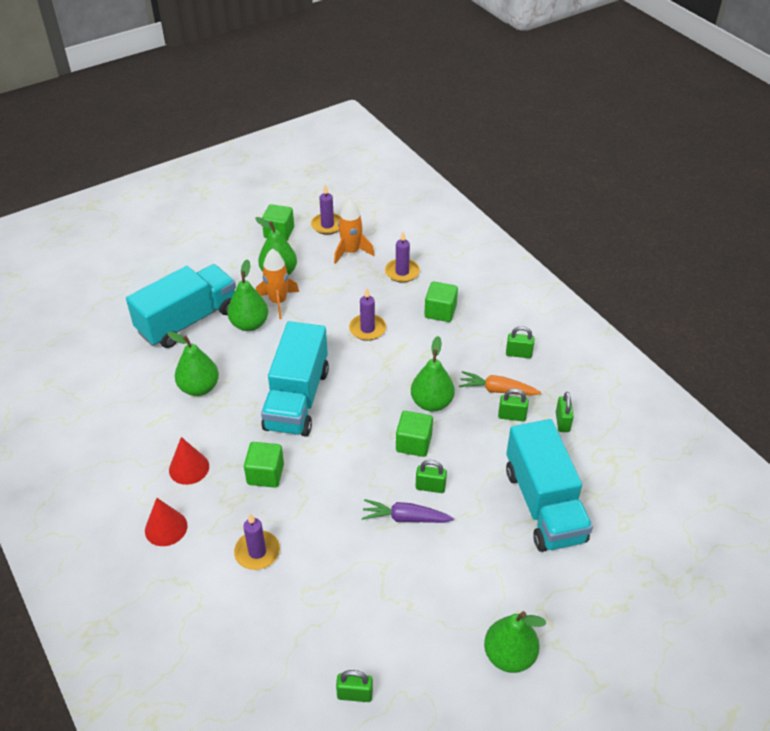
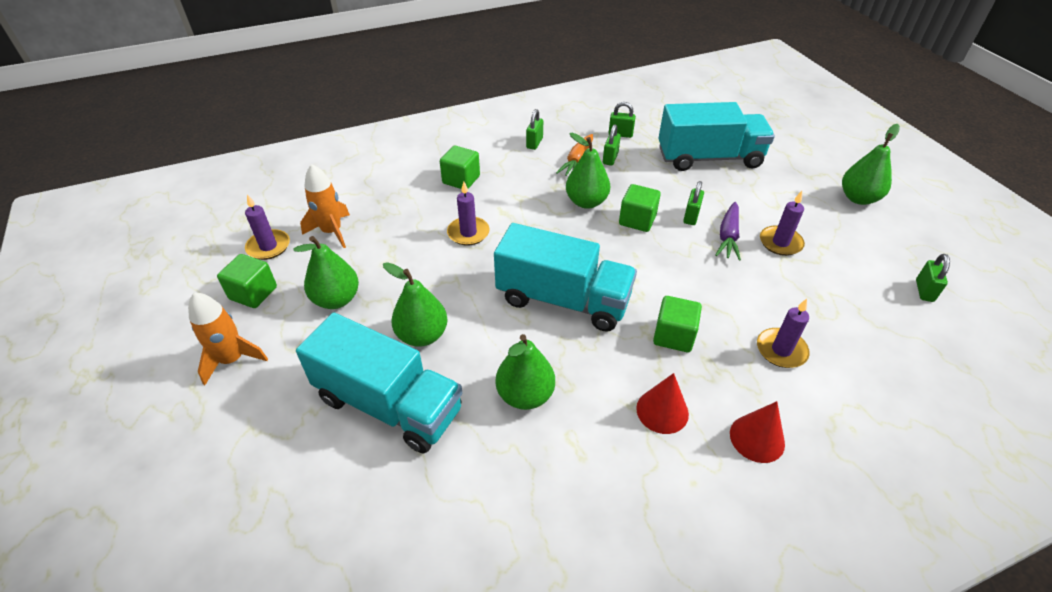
camera: 80 degrees left, 0 degrees up
(188, 321) = (389, 404): turquoise truck -> turquoise truck turned 150 degrees clockwise
(278, 302) = (391, 304): orange rocket -> orange rocket (232, 359)
(402, 272) = (388, 197): purple candle -> purple candle (780, 243)

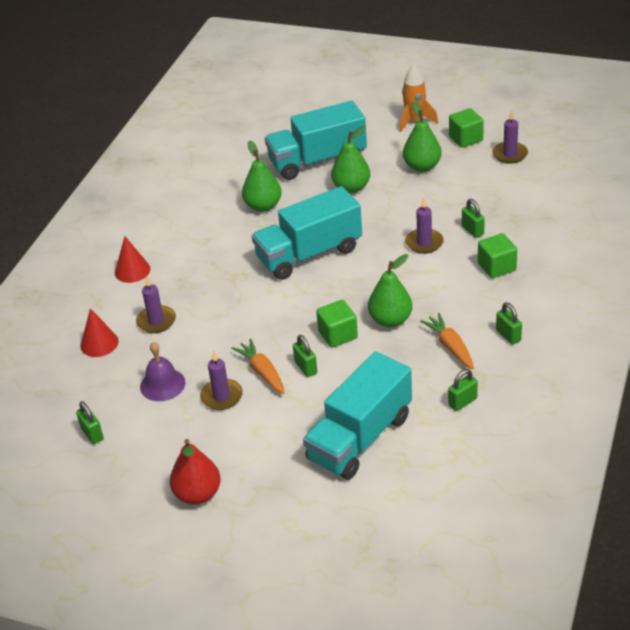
camera: 135 degrees right, 5 degrees down
(332, 231) = (497, 184): orange rocket -> none
(610, 158) = (432, 370): green padlock -> green padlock (472, 230)
(662, 411) = (190, 248): red cone -> red cone (99, 343)
(673, 336) = (224, 283): green cube -> none
(728, 237) = (262, 372): purple carrot -> orange carrot
(825, 286) = (162, 384): none -> purple bell
(858, 198) = (198, 494): green pear -> red pear

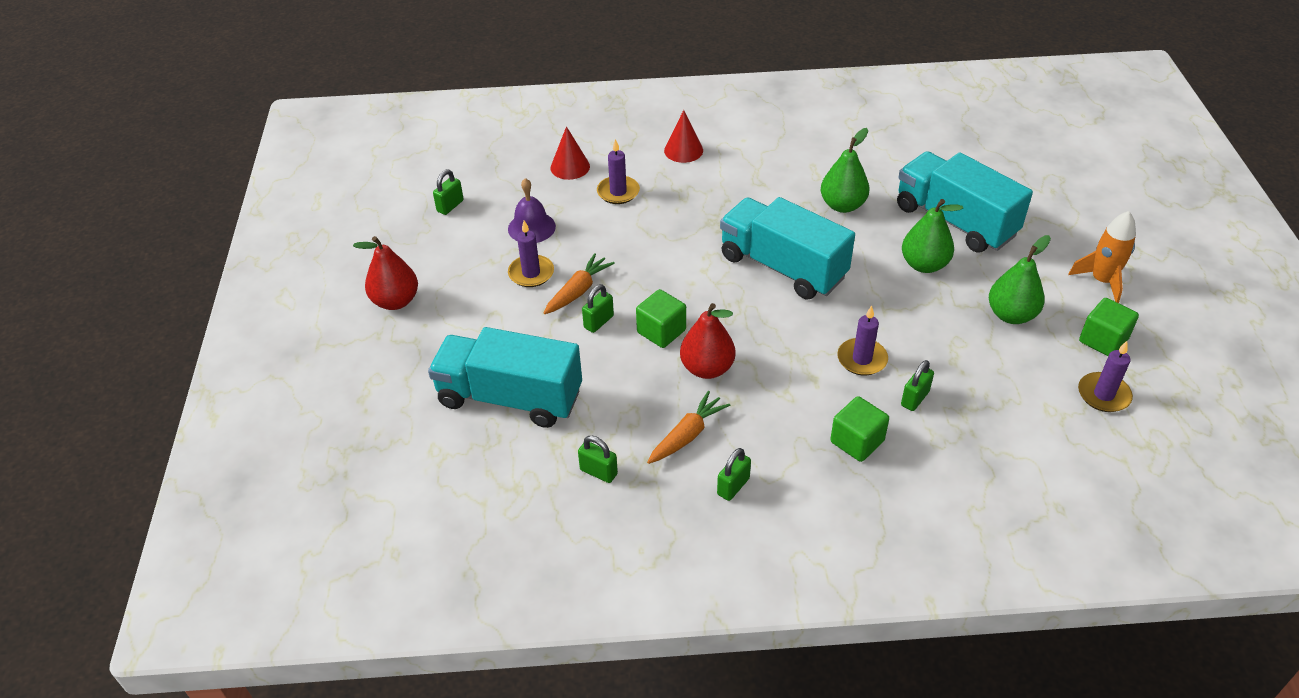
camera: 65 degrees right, 5 degrees up
(390, 320) = (707, 368): green pear -> red pear

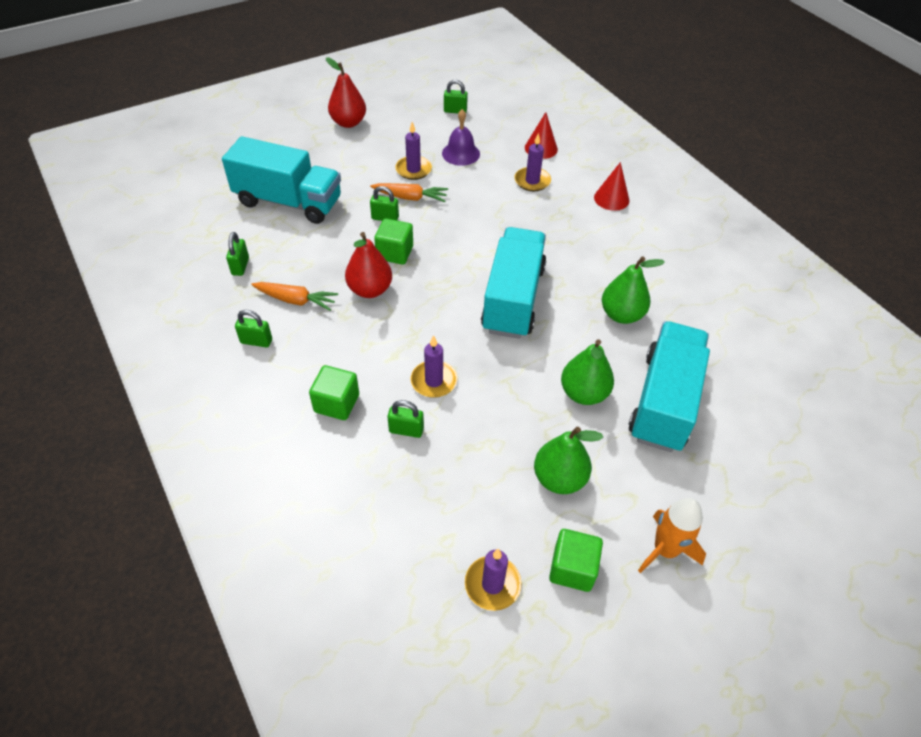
camera: 60 degrees right, 5 degrees up
(510, 397) = (288, 202): turquoise truck -> turquoise truck turned 120 degrees clockwise

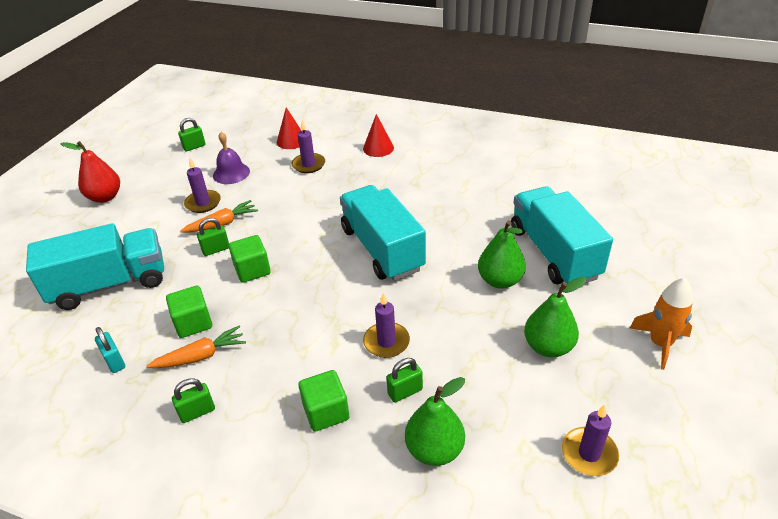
camera: 35 degrees left, 10 degrees down
(240, 266) = (114, 361): green padlock -> turquoise padlock
(370, 290) = (260, 308): red pear -> none
(572, 568) = (624, 400): green cube -> green cube (193, 323)
(621, 315) = (467, 216): green pear -> green pear (434, 449)

